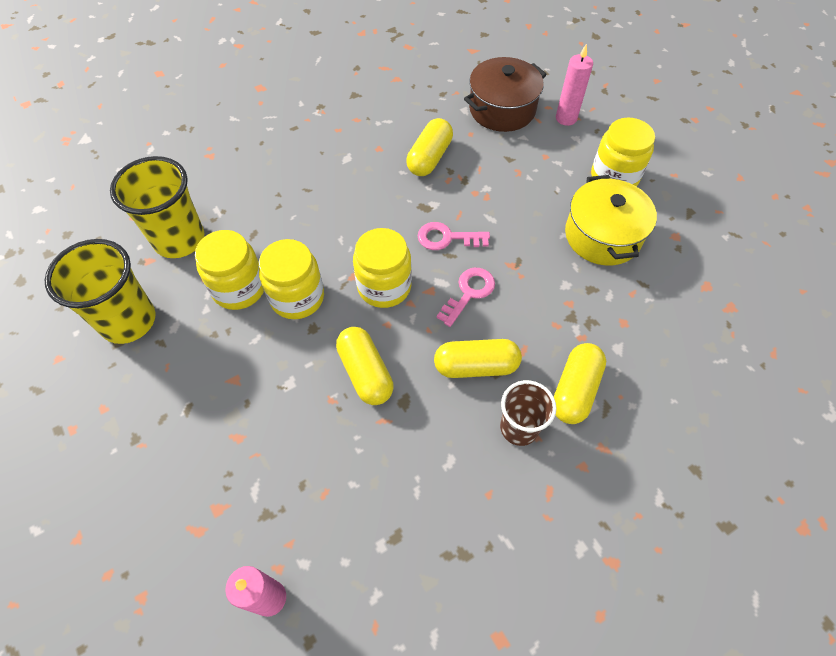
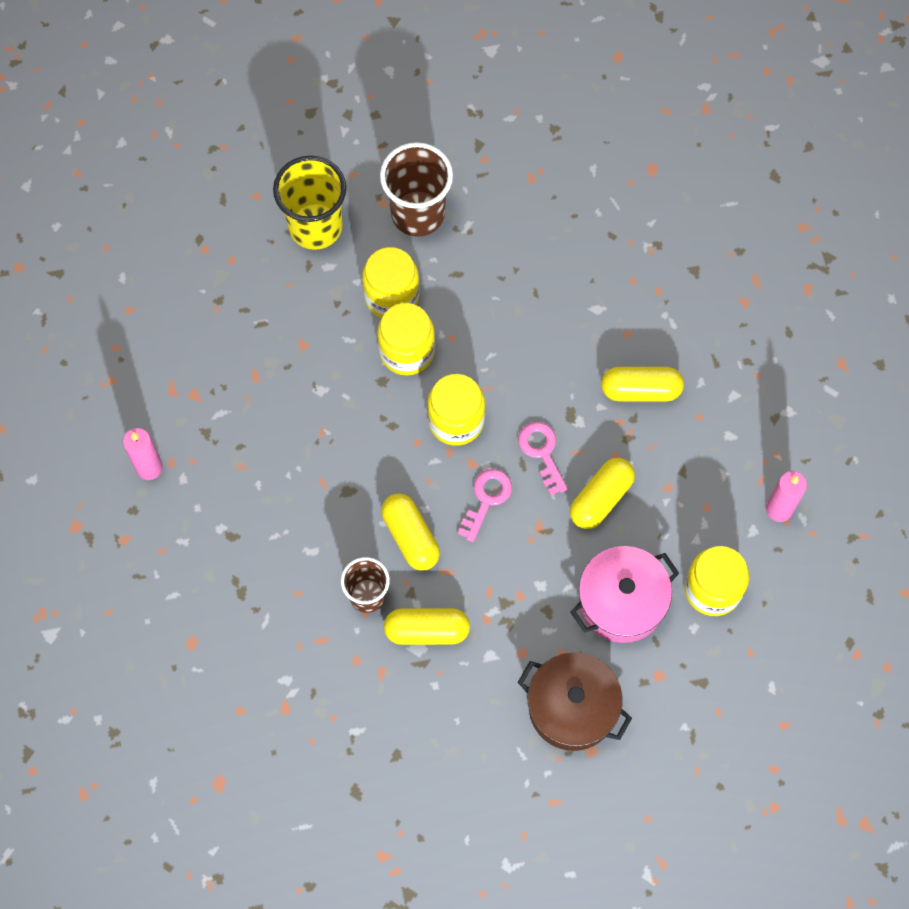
camera: 65 degrees right, 10 degrees up
(179, 239) = (418, 214): yellow cup -> brown cup
(365, 373) = (359, 447): yellow capsule -> yellow capsule (601, 498)
(469, 293) = (486, 499): pink key -> pink key turned 75 degrees counterclockwise
(502, 109) = (756, 435): brown pot -> brown pot (572, 707)
(602, 235) = (621, 601): yellow pot -> pink pot

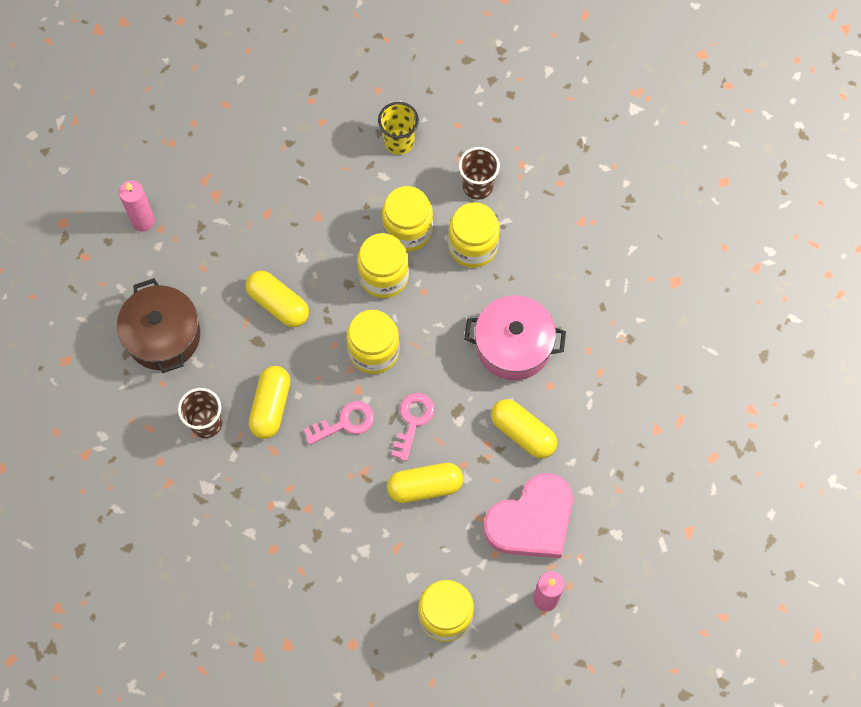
camera: 40 degrees right, 0 degrees up
(315, 227) = (399, 142): yellow cup -> yellow cup, size x0.63
(418, 214) = (477, 186): brown cup -> brown cup, size x0.63
(427, 630) = (223, 480): yellow capsule -> yellow capsule (278, 304)
(459, 267) = (473, 246): none -> yellow jar
(572, 707) = (273, 615): brown pot -> brown pot (163, 335)
(621, 601) = (374, 570): pink pot -> pink pot (513, 345)
(712, 456) = (532, 521): none -> pink heart

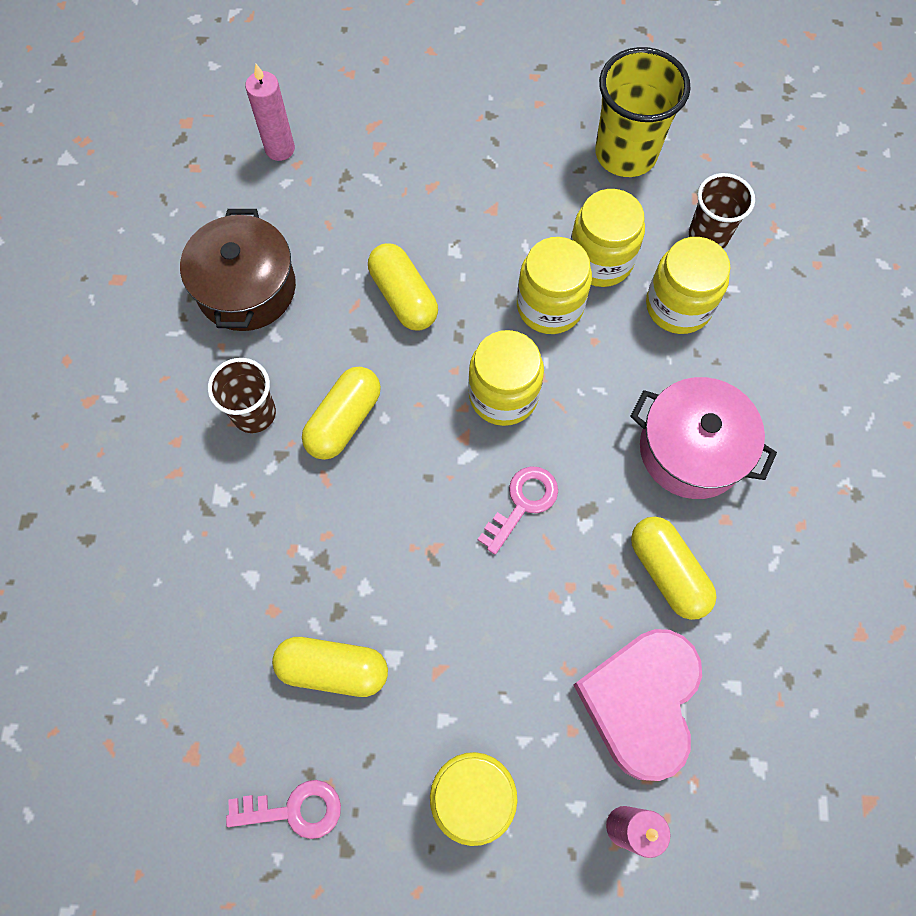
camera: 20 degrees right, 0 degrees up
(345, 423) = (432, 474): pink key -> pink key (294, 810)
(399, 142) = (625, 154): yellow cup -> yellow cup, size x1.58
(425, 487) = (507, 598): yellow capsule -> yellow capsule (333, 669)
(532, 521) = (641, 702): pink heart -> pink heart turned 120 degrees clockwise

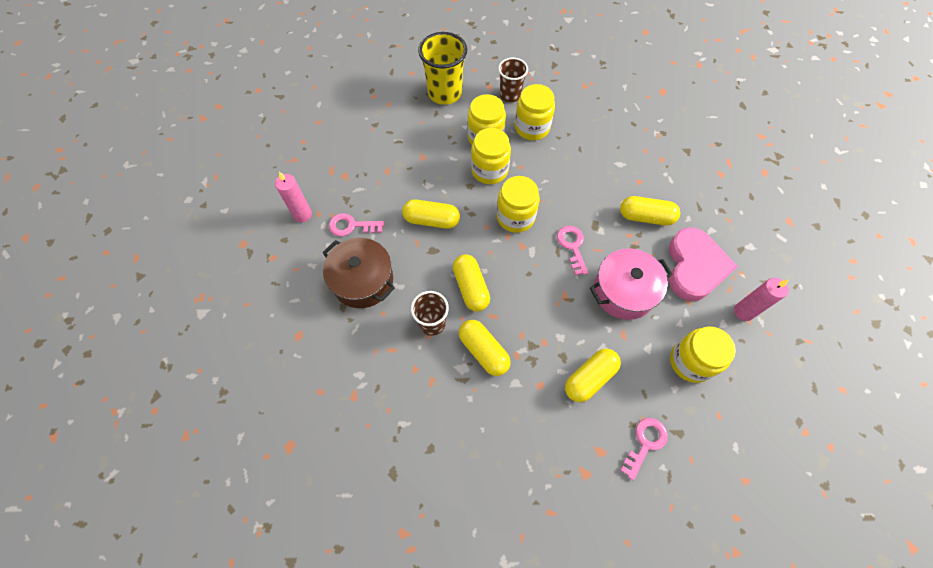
camera: 50 degrees left, 5 degrees down
(265, 505) = (483, 351): none -> yellow capsule
(312, 213) = (351, 226): none -> pink key
(641, 702) = (694, 267): pink heart -> pink heart turned 135 degrees counterclockwise
(692, 450) = (599, 170): pink pot -> pink pot (623, 291)

